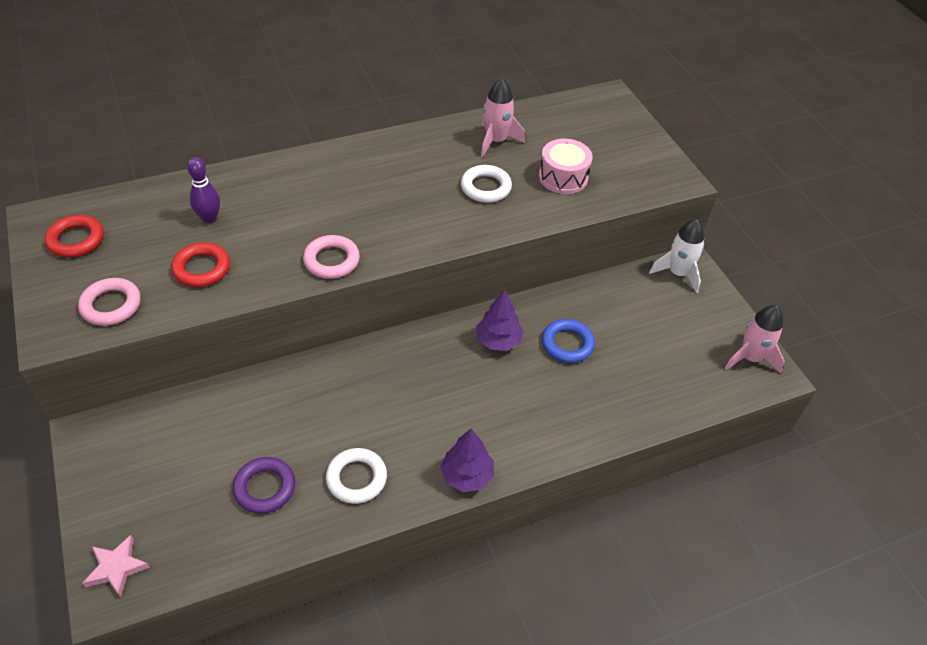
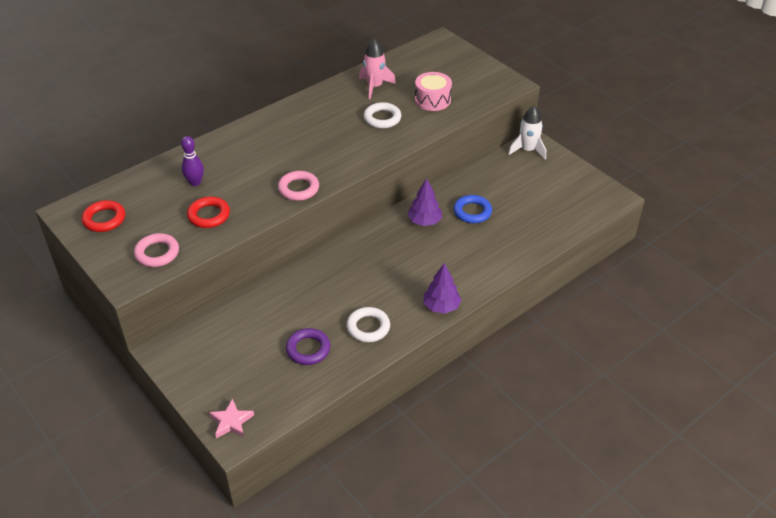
camera: 15 degrees left, 5 degrees down
(750, 358) = (596, 190): pink rocket -> none

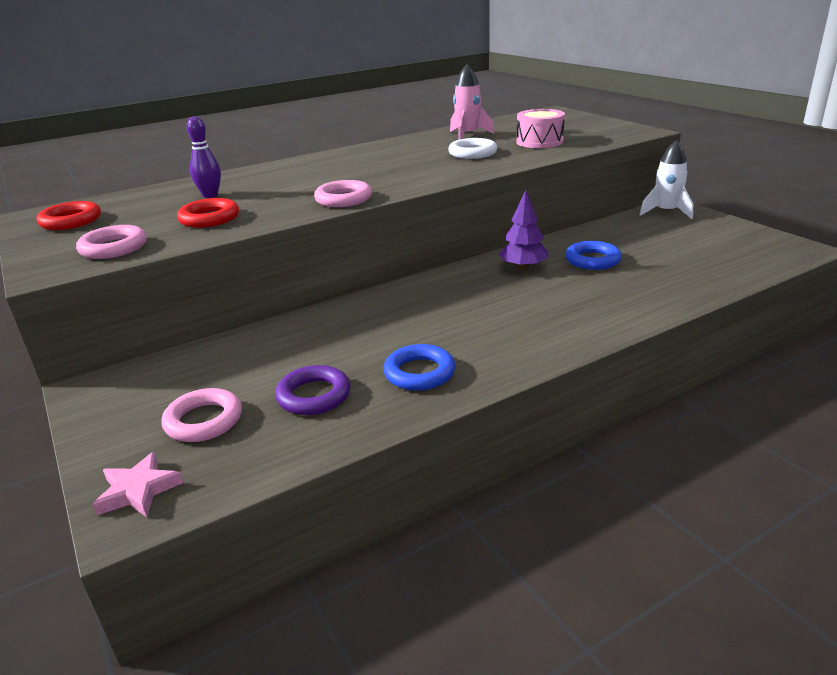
camera: 10 degrees right, 15 degrees down
(248, 372) = (204, 421): none -> pink ring
(368, 327) = (419, 373): white ring -> blue ring
(441, 306) = (543, 352): purple tree -> none

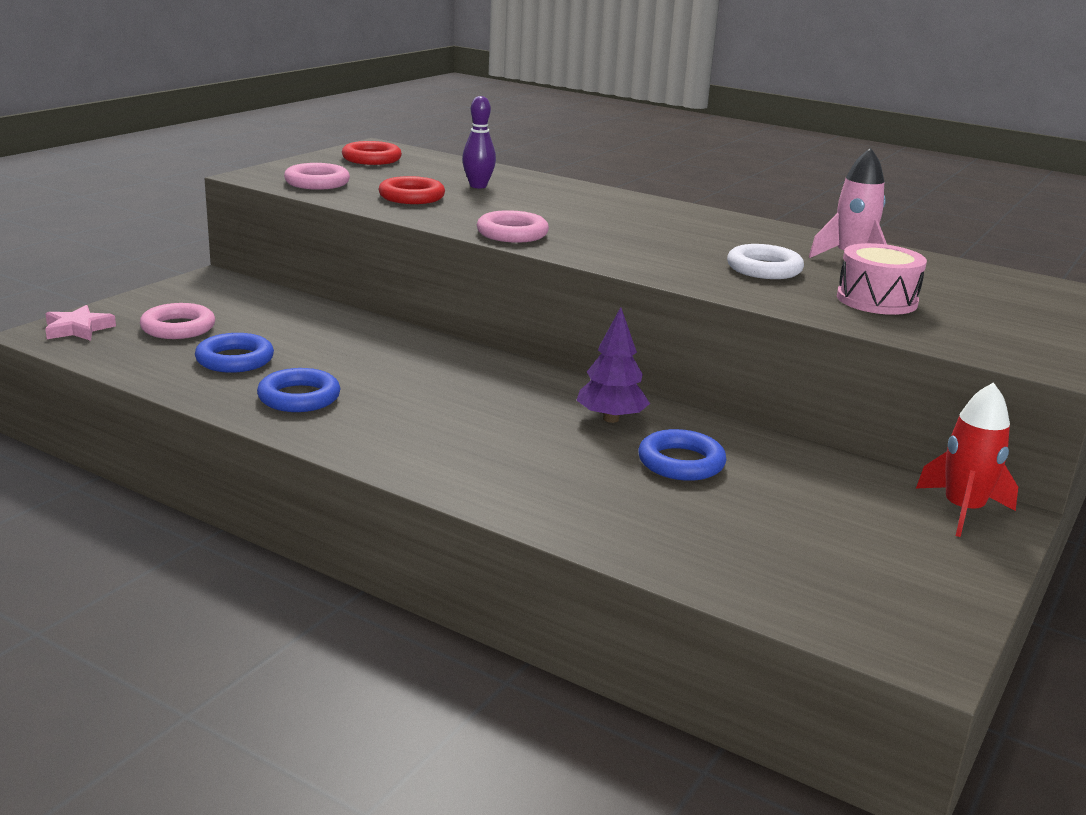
camera: 60 degrees right, 5 degrees down
(314, 396) = (235, 360): purple ring -> blue ring
(666, 212) = (963, 510): white rocket -> red rocket

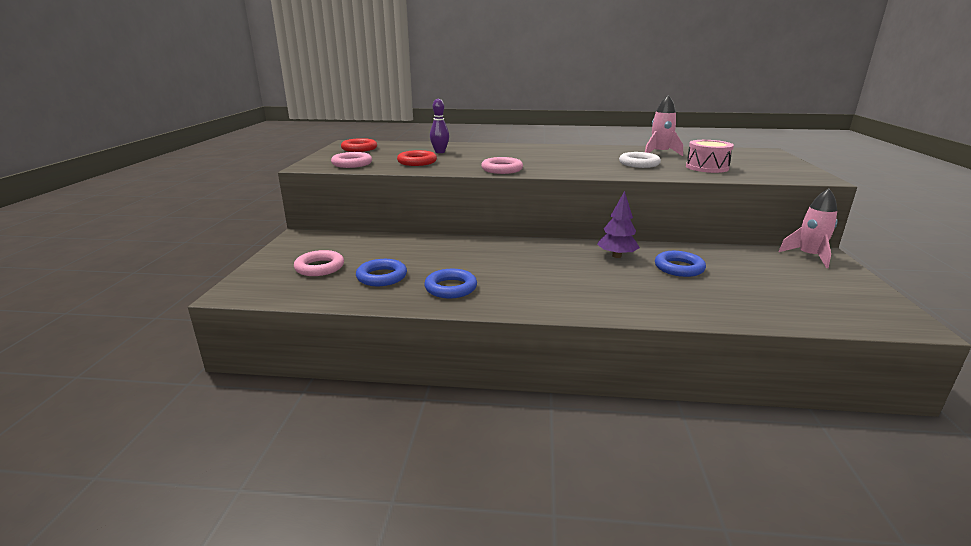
camera: 25 degrees left, 0 degrees up
(78, 329) = (253, 284): pink star -> none
(963, 510) = (809, 256): red rocket -> pink rocket

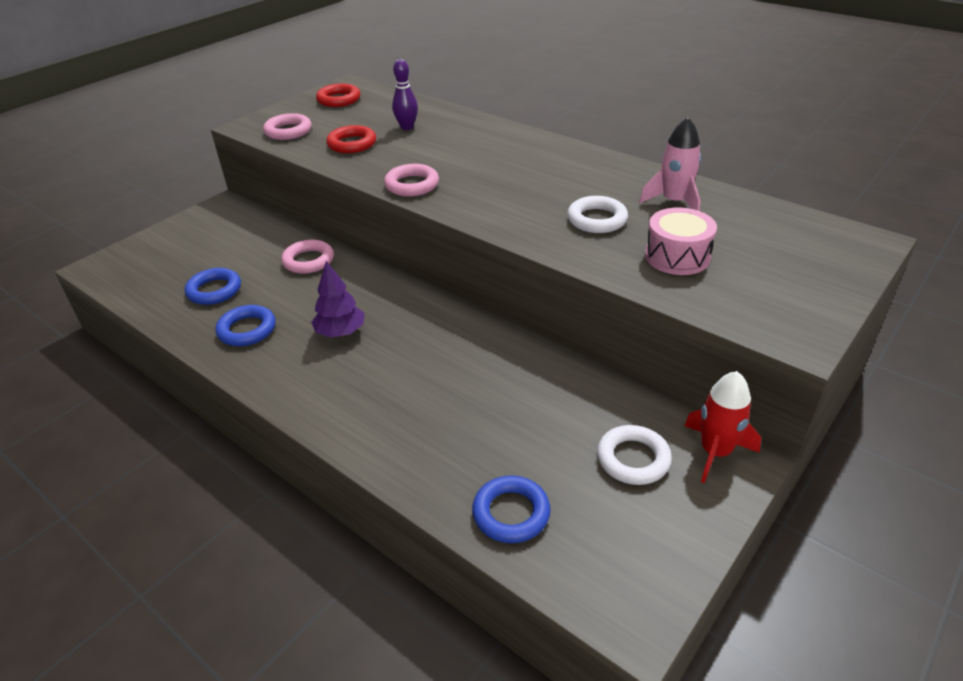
camera: 35 degrees right, 15 degrees up
(319, 267) = (185, 258): pink ring -> pink ring (308, 261)
(616, 256) = (466, 349): purple tree -> purple tree (340, 332)
(679, 268) = (506, 397): blue ring -> blue ring (511, 513)
(784, 270) = (633, 459): none -> white ring
(809, 256) = (715, 452): pink rocket -> red rocket

